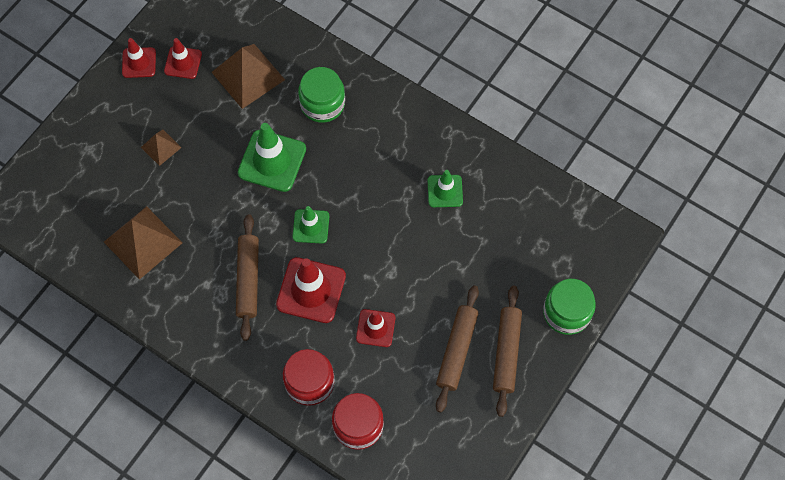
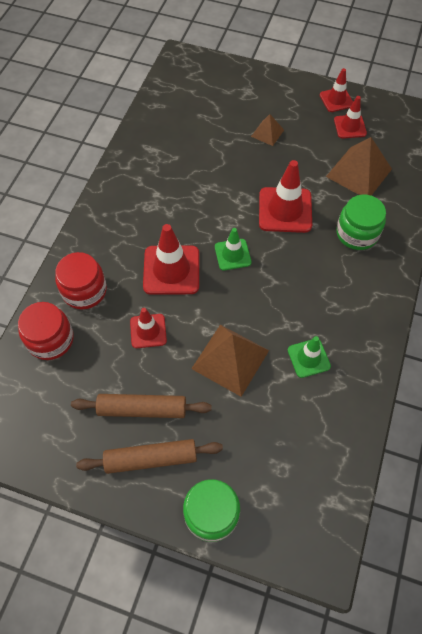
camera: 75 degrees right, 5 degrees down
(142, 242) = (180, 143): brown pyramid -> brown pyramid (230, 359)
(248, 279) = (168, 221): brown rolling pin -> none
(272, 161) = (285, 210): green traffic cone -> red traffic cone

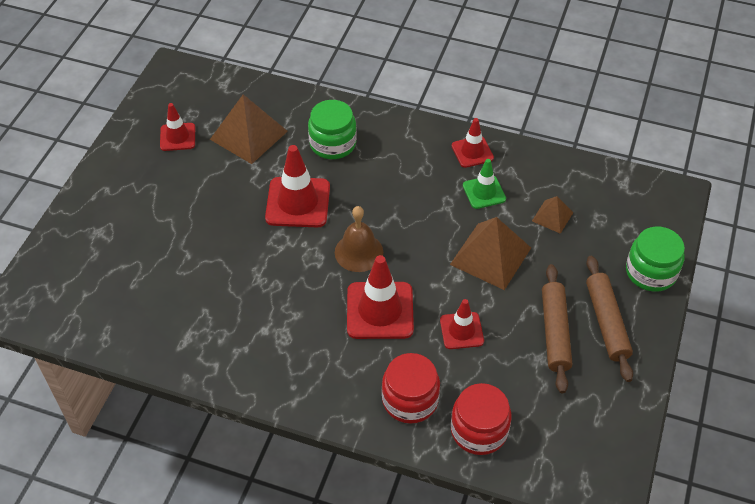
camera: 90 degrees left, 10 degrees down
(232, 254) = (359, 252): green traffic cone -> brown bell
(267, 133) = (176, 214): brown pyramid -> brown pyramid (552, 216)
(336, 100) = (131, 146): red traffic cone -> red traffic cone (472, 152)

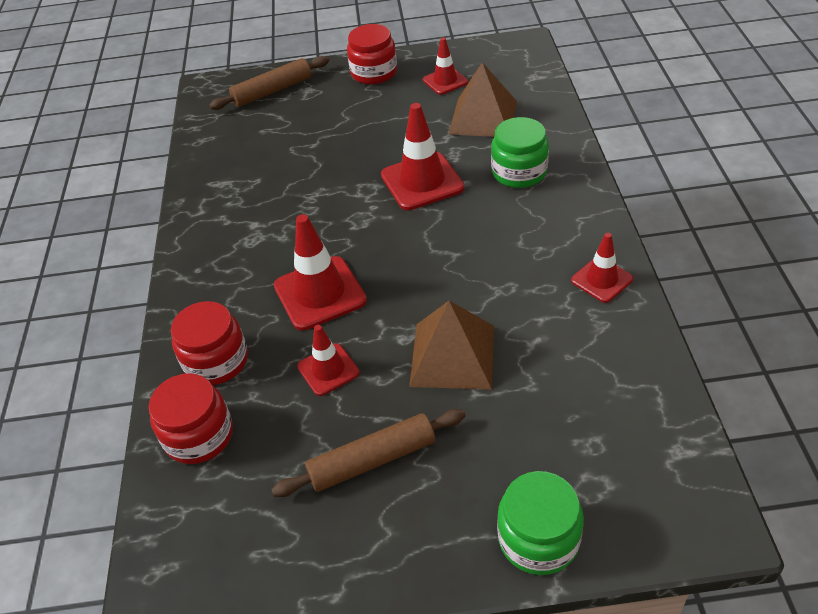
camera: 70 degrees right, 5 degrees down
(118, 177) = (374, 72): none -> red jar
(359, 252) = (387, 248): brown bell -> none
(484, 192) = (546, 313): green traffic cone -> none
(552, 216) = (558, 392): brown pyramid -> none
(606, 322) = (419, 512): brown rolling pin -> brown rolling pin (272, 91)

